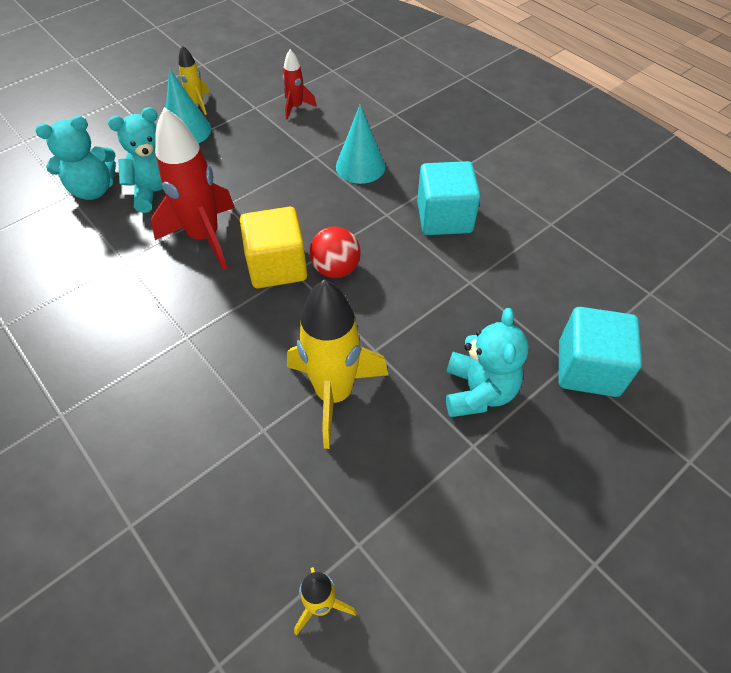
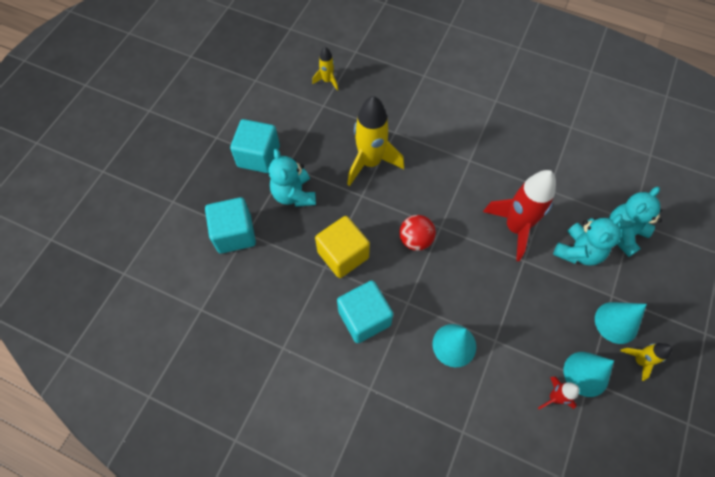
camera: 155 degrees right, 10 degrees up
(253, 111) = (586, 374): none -> turquoise cone
(277, 266) = (453, 226): yellow cube -> yellow cube (343, 255)
(519, 484) = (258, 156): none -> turquoise cube

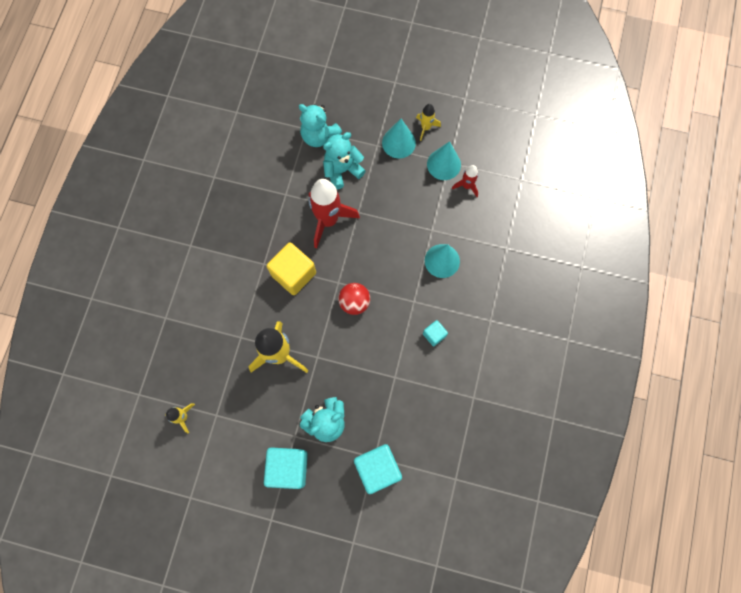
camera: 100 degrees left, 10 degrees up
(343, 255) = (380, 363): yellow cube -> yellow cube (293, 274)
(364, 318) = (434, 335): turquoise cube -> turquoise cube, size x0.51
(578, 251) = (342, 170): turquoise teddy bear -> turquoise teddy bear turned 60 degrees counterclockwise

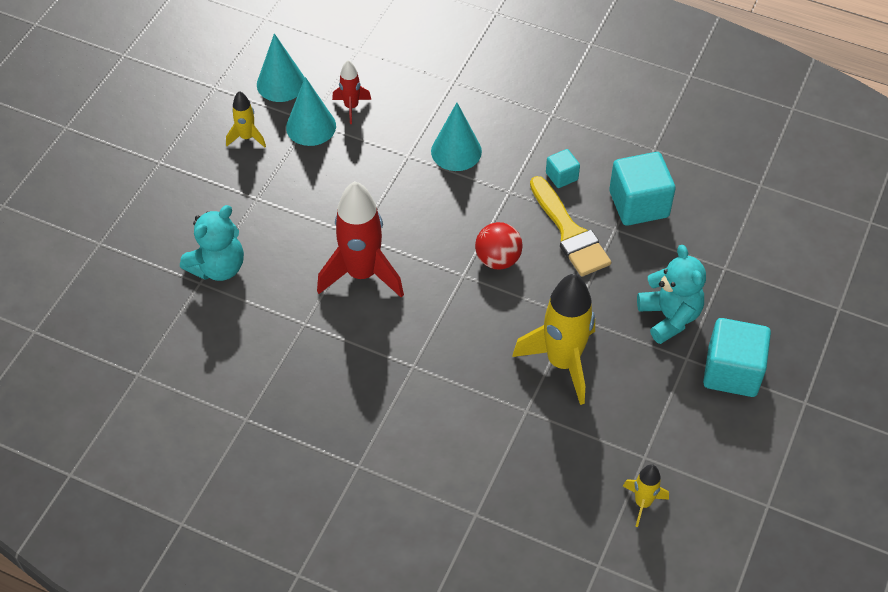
camera: 80 degrees left, 20 degrees down
(293, 274) = (438, 329): yellow cube -> none
(342, 170) = (285, 246): turquoise teddy bear -> none
(377, 469) = (741, 266): turquoise cube -> turquoise cube (638, 204)
(386, 346) = (569, 232): none -> yellow brush
(398, 143) = (261, 172): turquoise cone -> turquoise cone (281, 83)

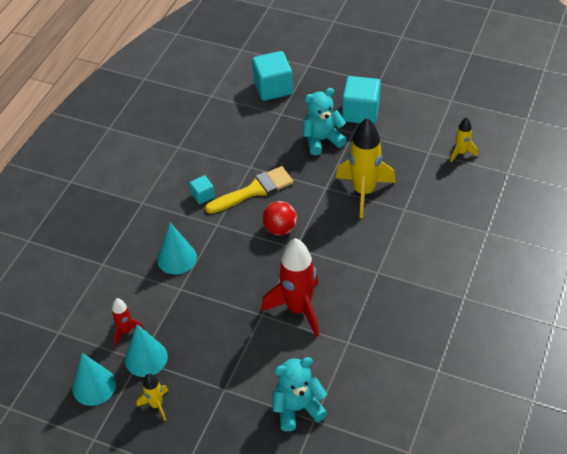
camera: 90 degrees left, 5 degrees down
(218, 267) = (298, 408): turquoise teddy bear -> turquoise teddy bear turned 60 degrees counterclockwise
(638, 204) = (228, 155): turquoise cube -> turquoise cube (273, 88)

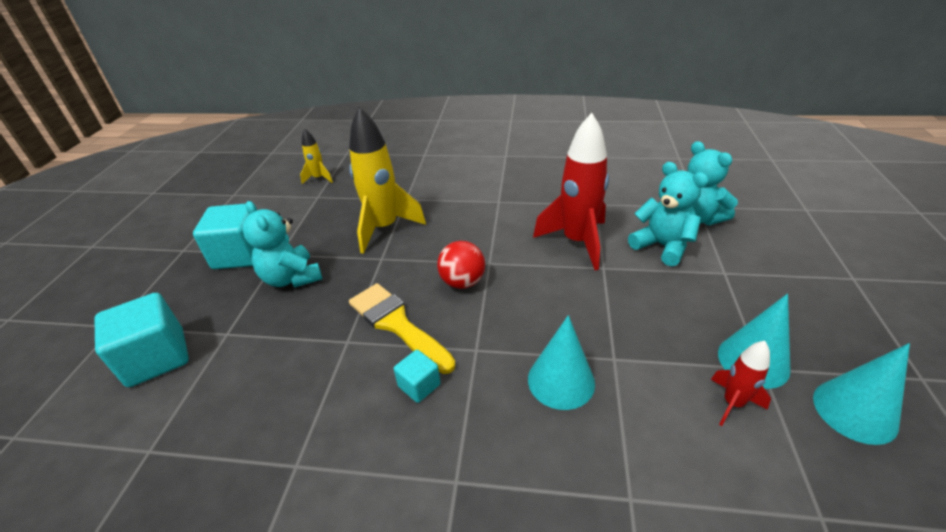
camera: 105 degrees left, 10 degrees down
(156, 405) = (805, 326): yellow rocket -> none
(270, 364) = (662, 246): none -> turquoise teddy bear

